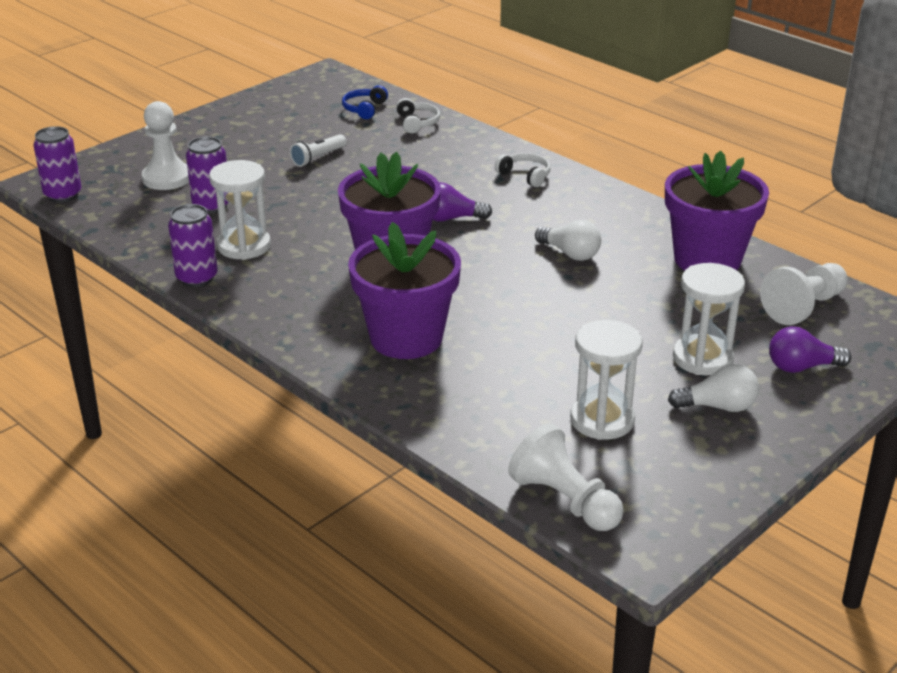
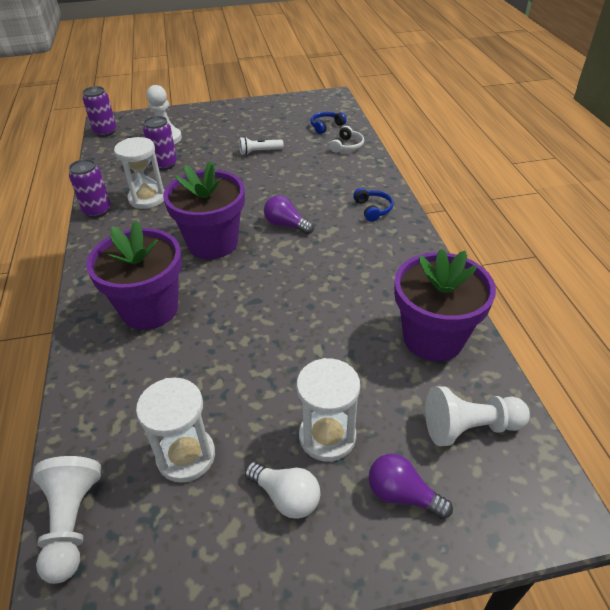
camera: 35 degrees right, 10 degrees up
(525, 176) = (373, 209): white headphones -> blue headphones
(570, 254) = (333, 287): white light bulb -> none

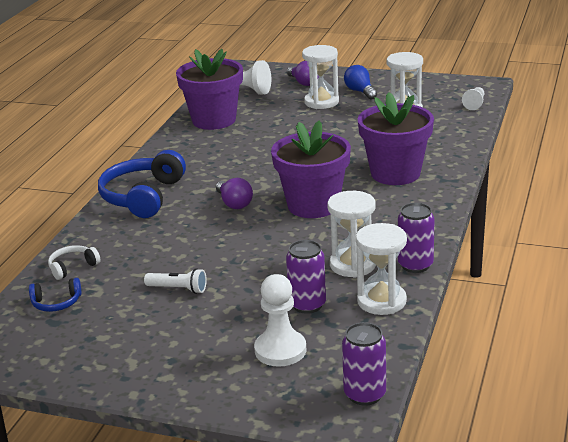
camera: 150 degrees left, 15 degrees down
(72, 523) = (474, 104): white pawn -> white pawn, size x0.59
(114, 179) = (381, 301): none -> white hourglass
(286, 497) = (360, 91): white light bulb -> blue light bulb
(373, 209) = (143, 196): blue headphones -> blue headphones, size x2.08

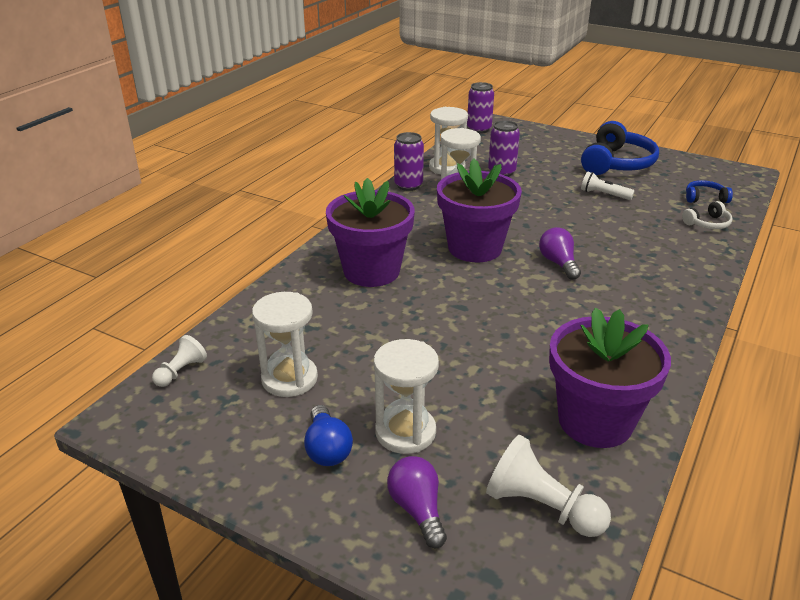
camera: 170 degrees left, 5 degrees up
(143, 196) = (667, 289): blue headphones -> blue headphones (616, 163)
(280, 350) = (525, 152): white pawn -> none

